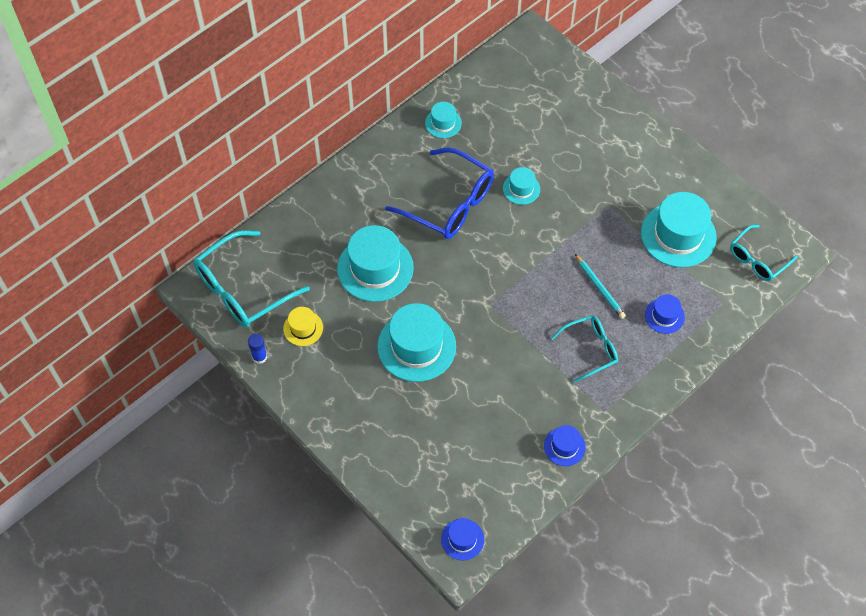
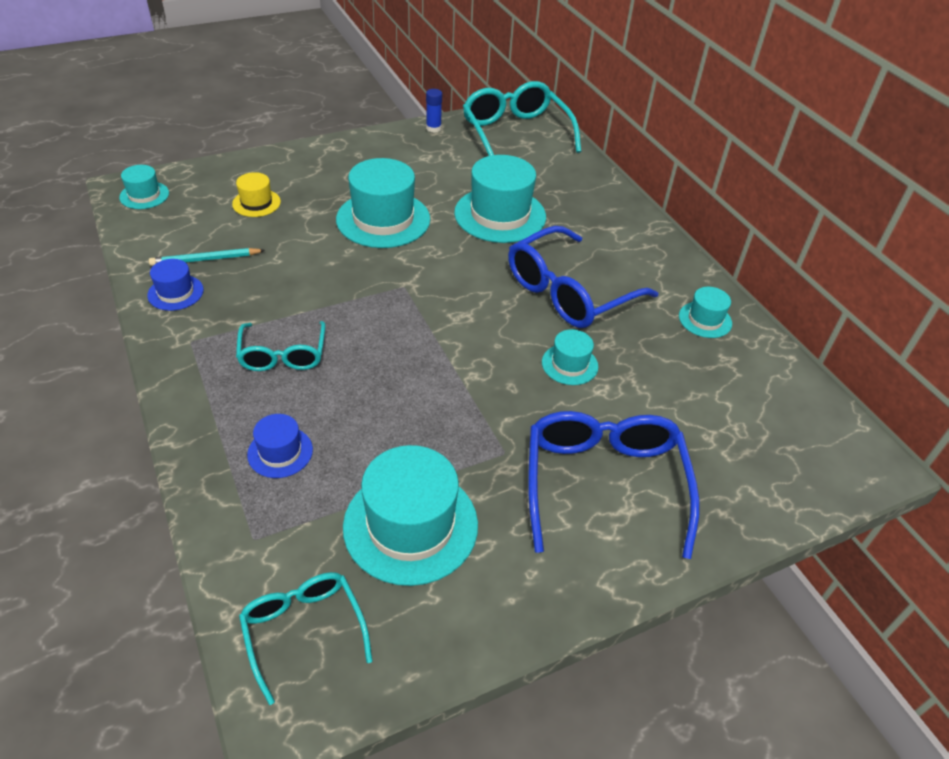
camera: 105 degrees right, 15 degrees down
(303, 328) = (450, 156): yellow hat -> yellow hat (256, 203)
(462, 539) = (144, 195): blue hat -> turquoise hat
(599, 288) = (368, 395): turquoise pencil -> turquoise pencil (206, 259)
(606, 155) = (604, 483): none -> blue glasses

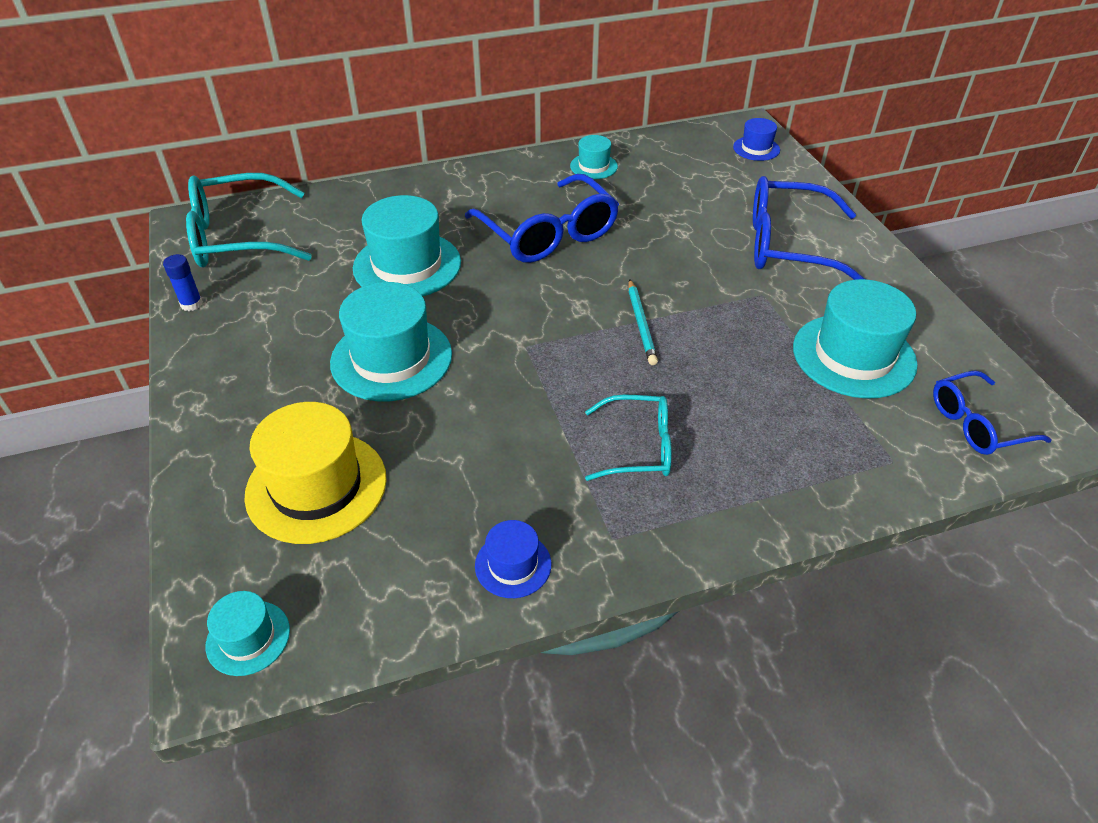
camera: 80 degrees left, 0 degrees up
(206, 259) = (443, 536): turquoise pencil -> turquoise pencil (641, 324)
(256, 203) = (316, 486): yellow hat -> yellow hat, size x1.96
(280, 452) = (783, 445): blue hat -> blue hat (756, 148)
(303, 630) = (976, 424): turquoise glasses -> blue glasses
(569, 364) = (651, 246): turquoise hat -> none

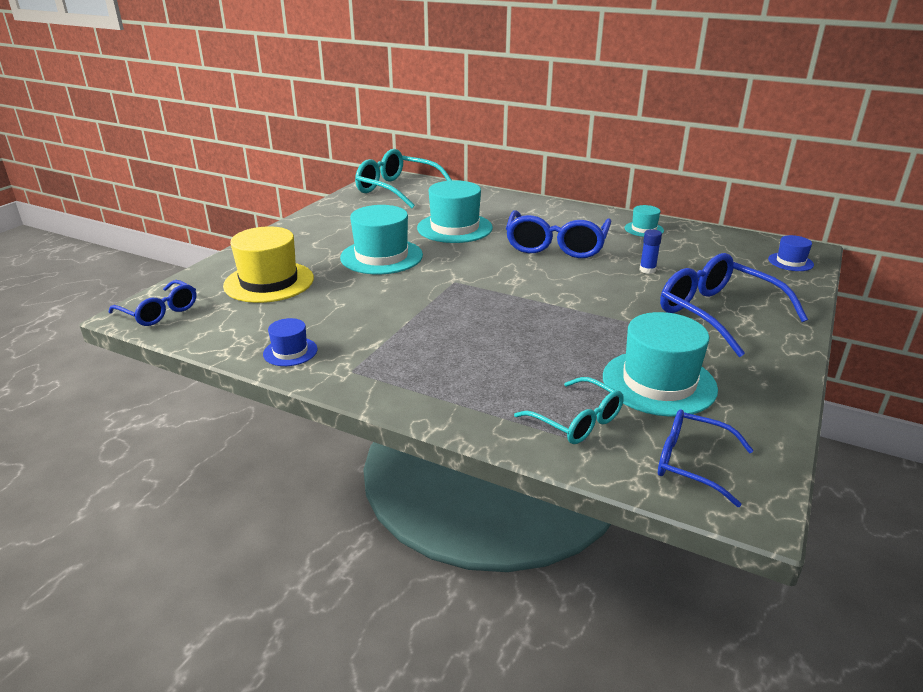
camera: 45 degrees right, 15 degrees down
(191, 304) = (336, 203): blue glue stick -> blue glue stick (647, 270)
(248, 638) = (159, 312): turquoise hat -> blue glasses
(639, 447) = (434, 347): turquoise glasses -> turquoise glasses (577, 421)
(641, 324) = (537, 302): turquoise pencil -> none

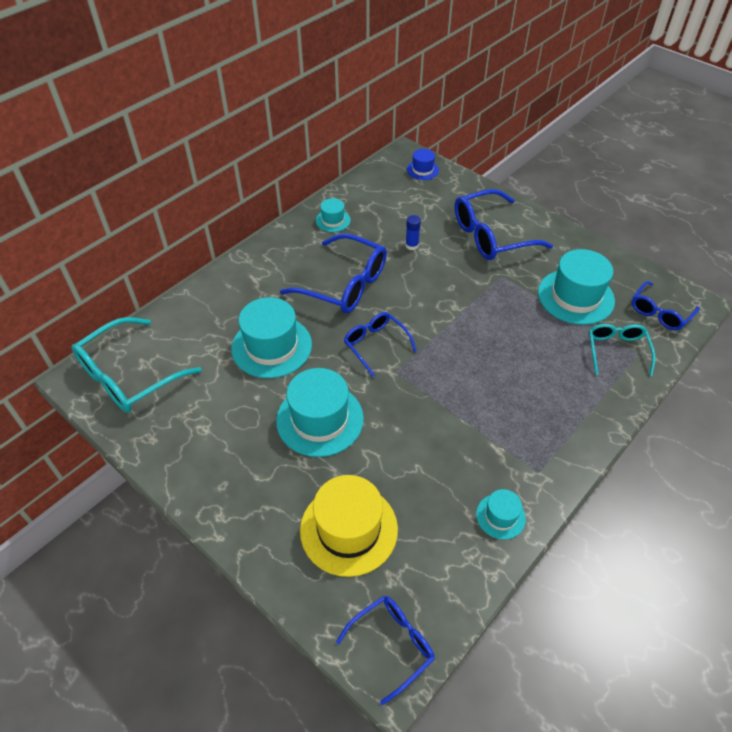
camera: 75 degrees left, 20 degrees up
(290, 352) = (500, 516): blue hat -> turquoise hat
(485, 268) = (375, 344): none -> blue glasses
(577, 421) = (616, 350): turquoise glasses -> turquoise glasses turned 60 degrees counterclockwise

